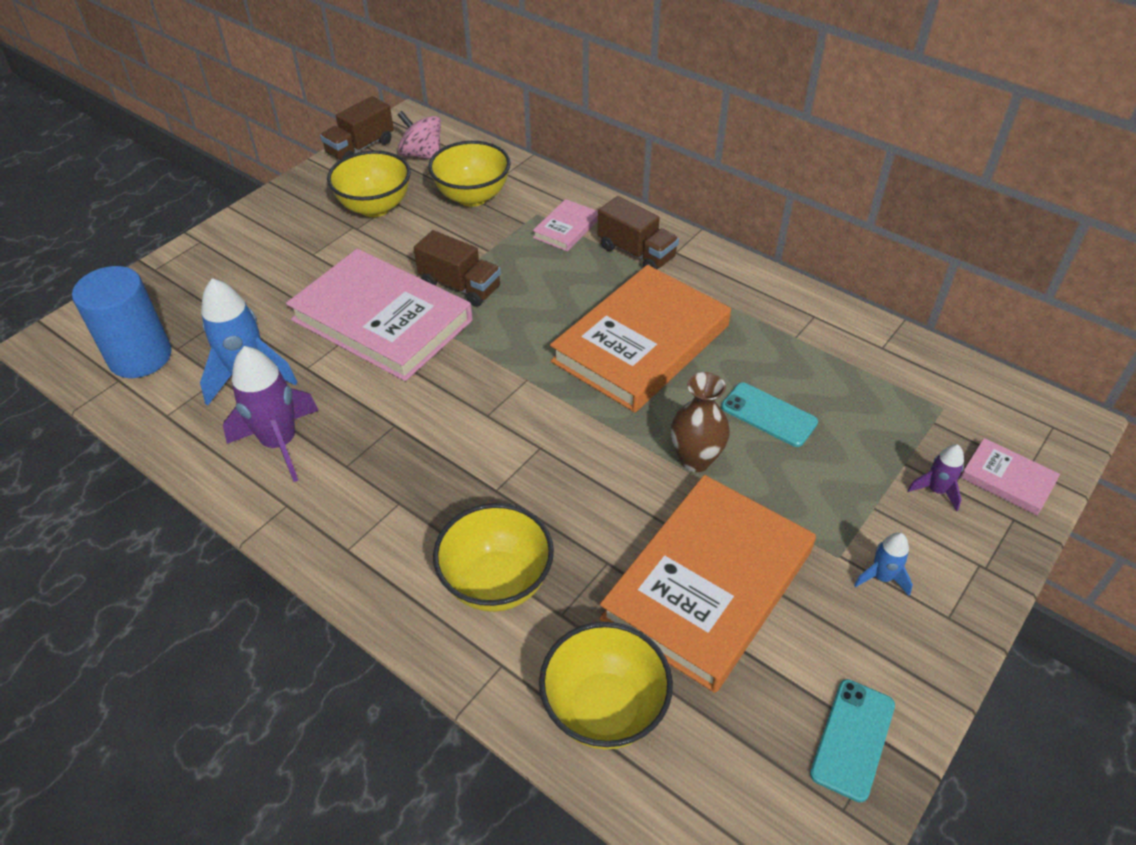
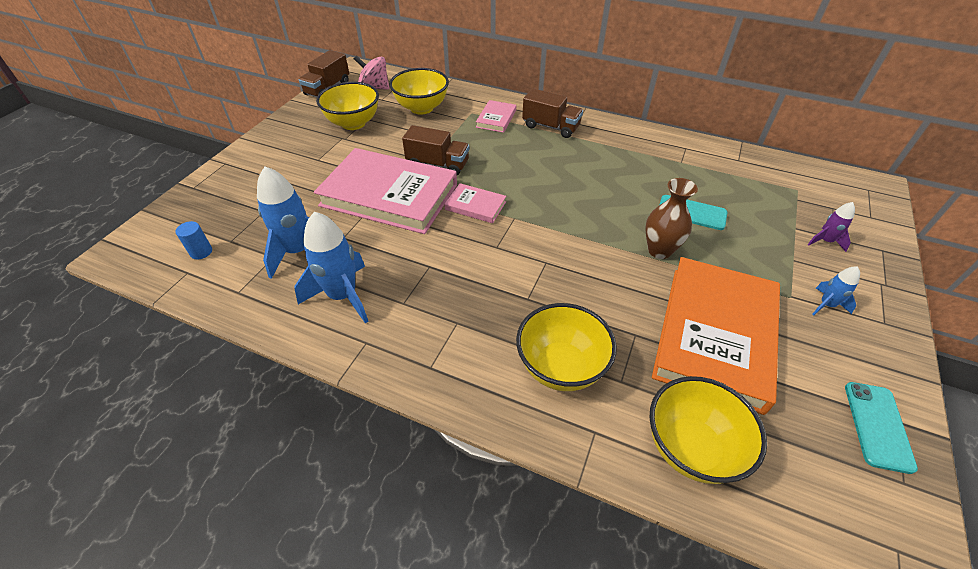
camera: 15 degrees left, 0 degrees up
(140, 357) = (201, 252): blue cylinder -> blue cylinder, size x0.42
(280, 443) = (343, 296): purple rocket -> blue rocket
(641, 343) = (582, 182): orange book -> none
(1007, 479) = (863, 226): pink book -> pink book (475, 206)

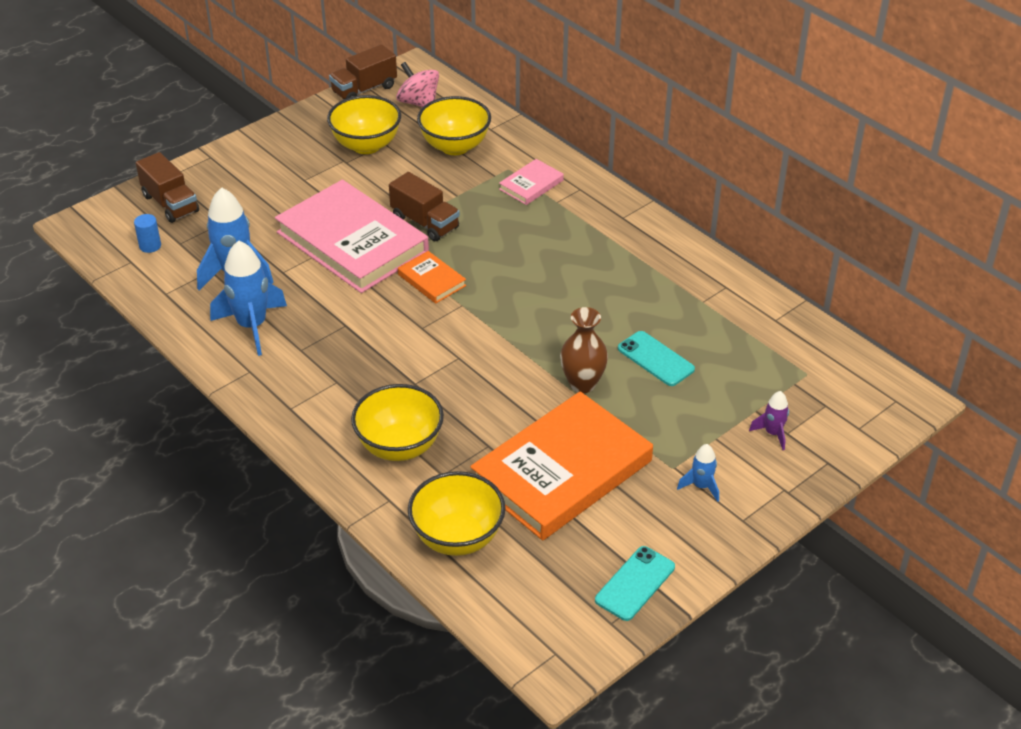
camera: 25 degrees right, 5 degrees down
(475, 206) = (431, 280): pink book -> orange book
(550, 127) = (587, 214): brown truck -> brown truck (170, 204)

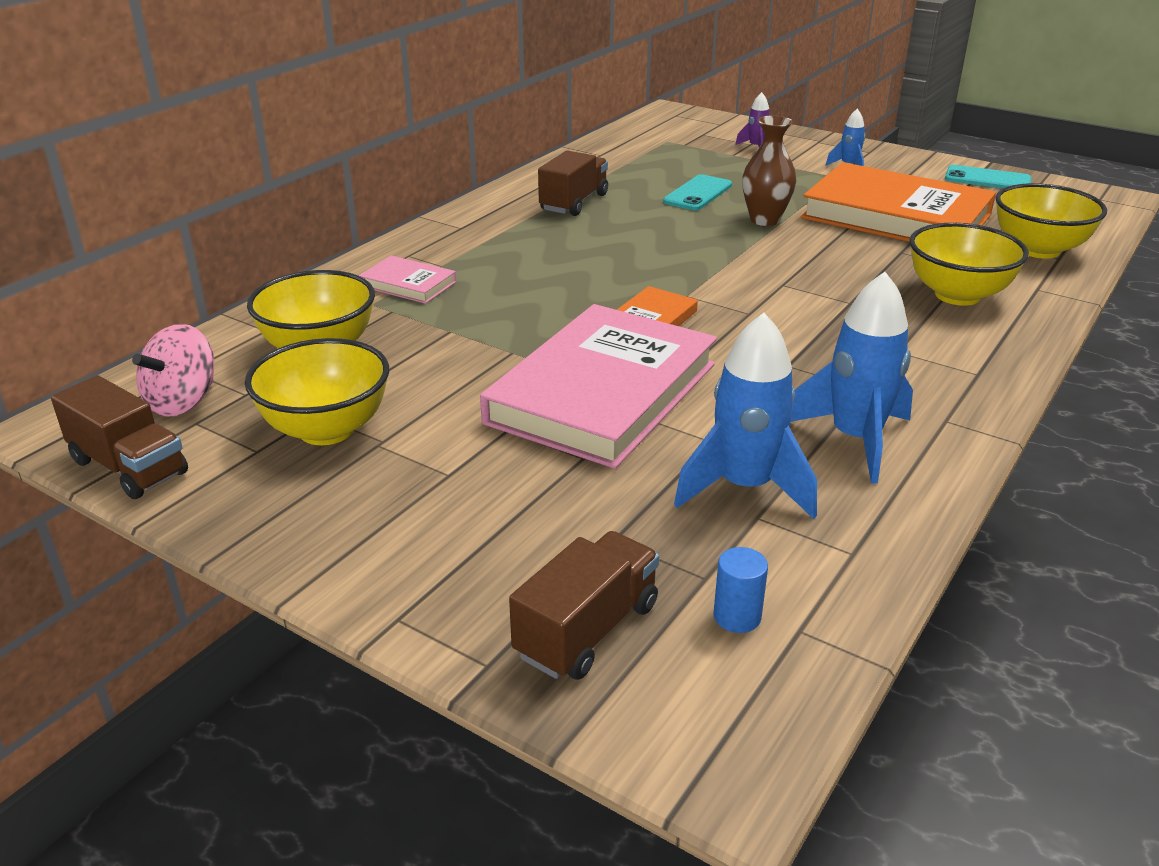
camera: 105 degrees left, 10 degrees down
(425, 222) = (526, 344): brown truck -> brown truck (574, 203)

